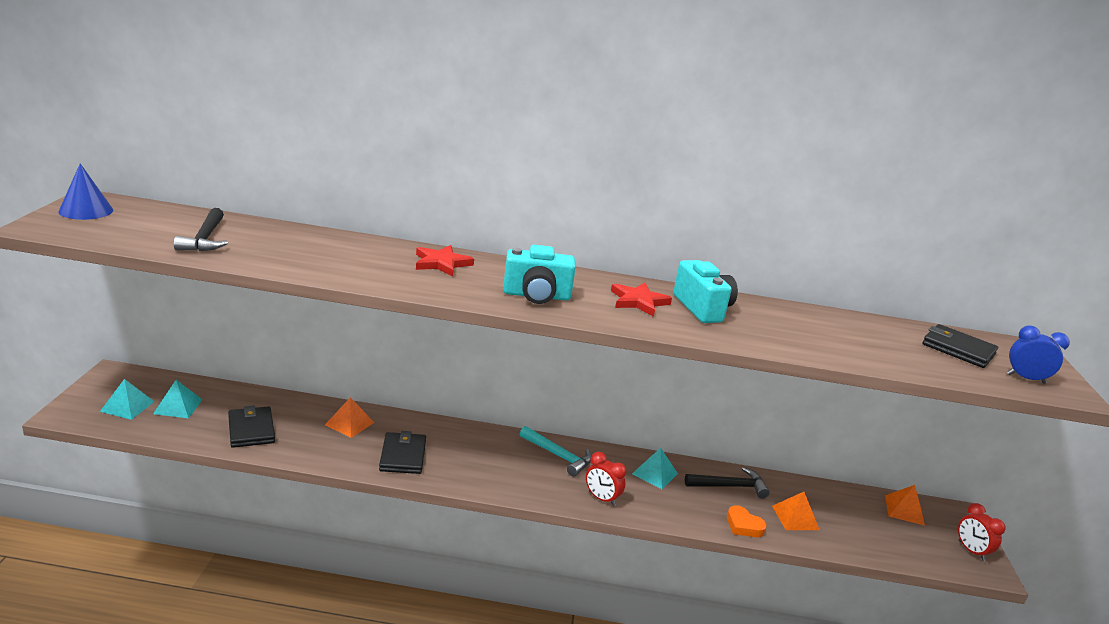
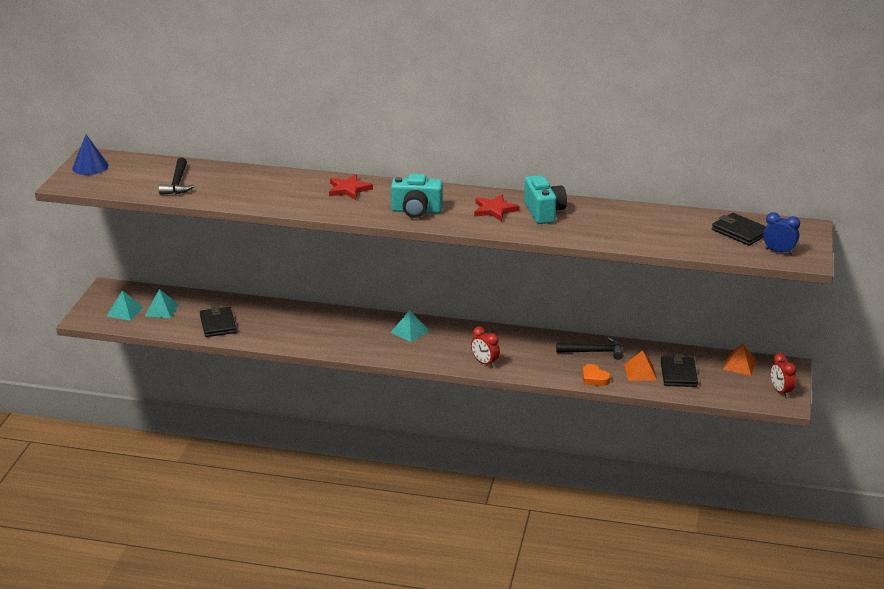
camera: 10 degrees right, 5 degrees up
(349, 423) = (292, 317): orange pyramid -> none
(403, 456) = (333, 338): black wallet -> black wallet (678, 374)
(558, 456) = (456, 334): turquoise hammer -> none
(654, 473) = (533, 344): turquoise pyramid -> turquoise pyramid (410, 331)

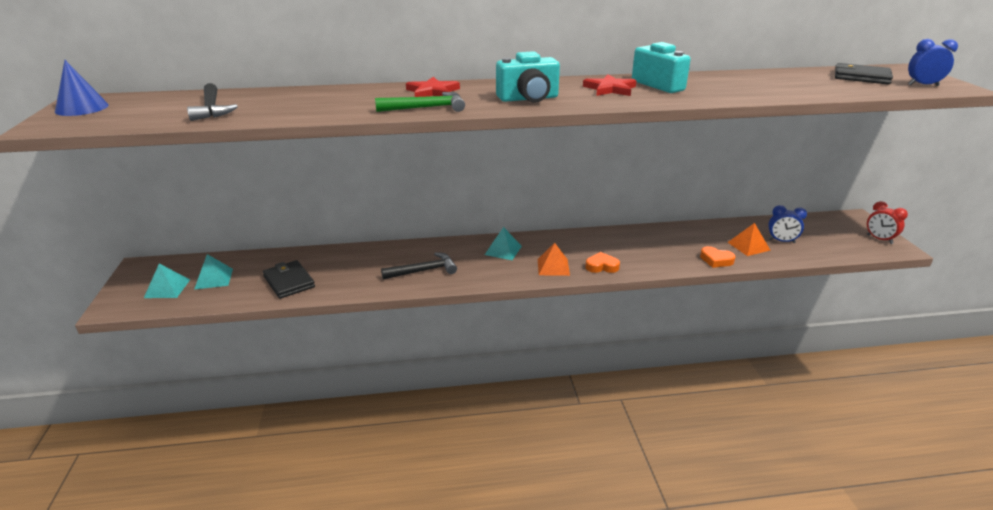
camera: 20 degrees left, 0 degrees up
(330, 208) = (426, 108): none -> green hammer
(485, 363) = (601, 266): red clock -> orange heart
(594, 352) = (689, 236): black hammer -> black hammer (423, 271)
(678, 374) = (781, 241): black wallet -> blue clock
(739, 365) = (818, 224): orange pyramid -> orange pyramid (553, 267)

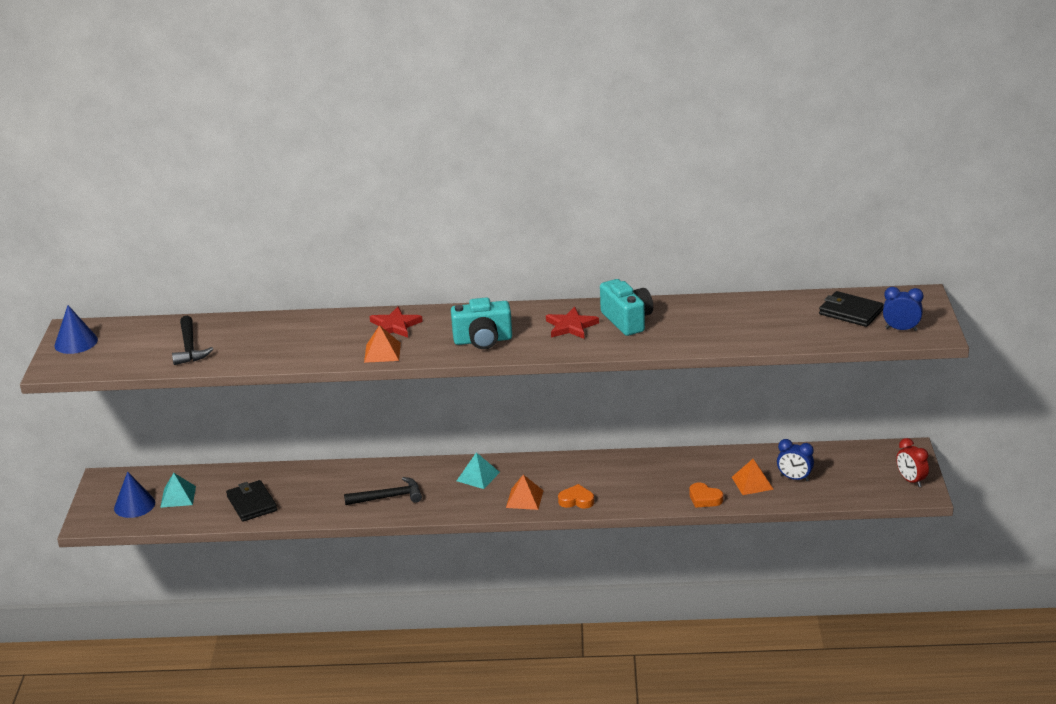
camera: 10 degrees right, 0 degrees up
(167, 288) = (134, 505): turquoise pyramid -> blue cone
(426, 108) = (382, 352): green hammer -> orange pyramid

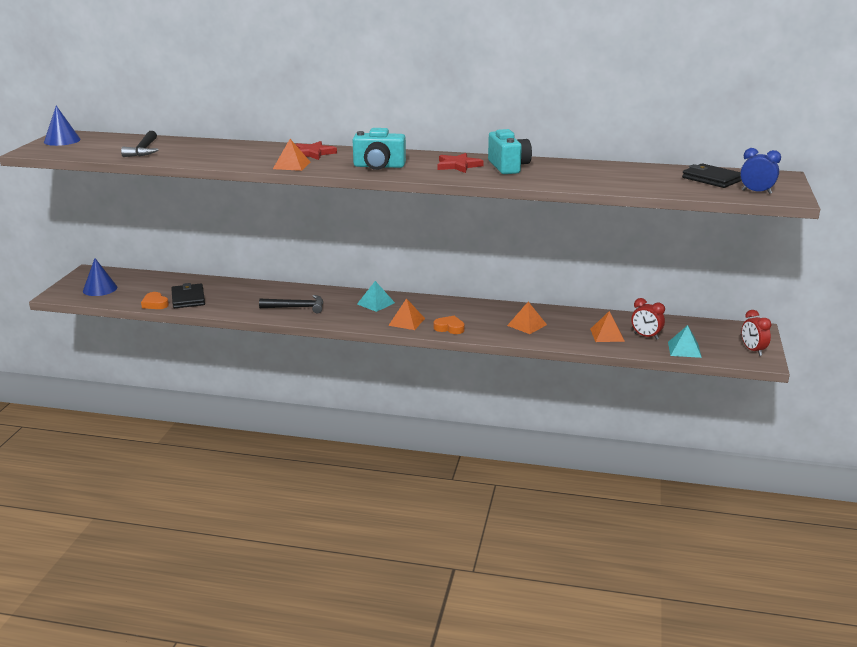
camera: 10 degrees right, 5 degrees down
(178, 496) = (136, 288): turquoise pyramid -> turquoise pyramid (684, 349)
(660, 482) = (527, 325): none -> orange pyramid
(704, 498) = (561, 340): orange heart -> orange heart (155, 304)
(794, 478) = (646, 336): blue clock -> red clock

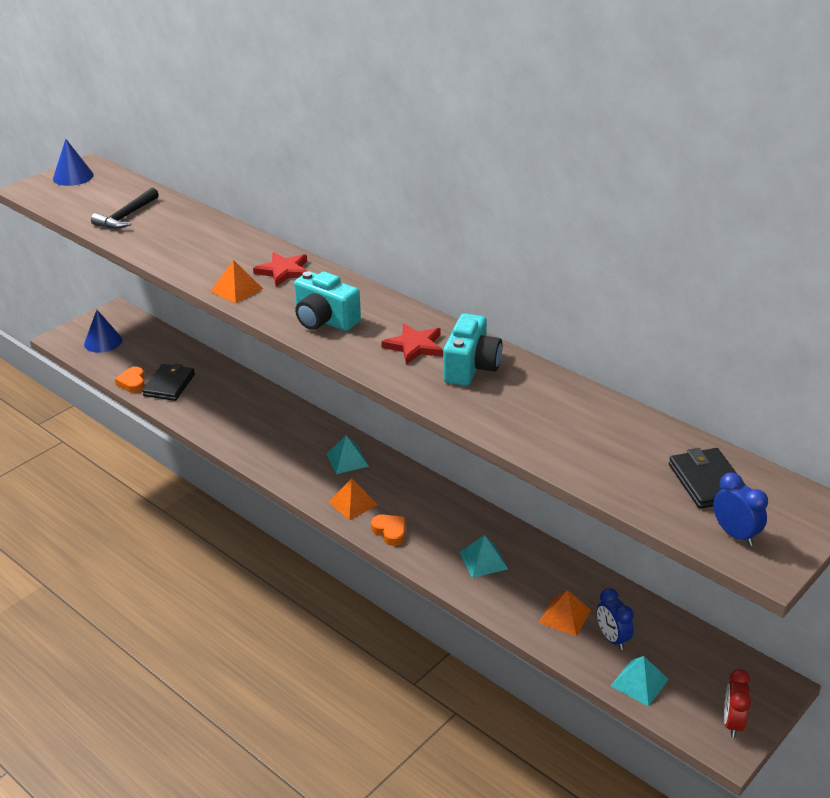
camera: 30 degrees right, 10 degrees up
(296, 307) = (260, 437): black hammer -> none
(527, 325) = (483, 560): orange pyramid -> turquoise pyramid
(646, 336) = (612, 638): red clock -> blue clock

